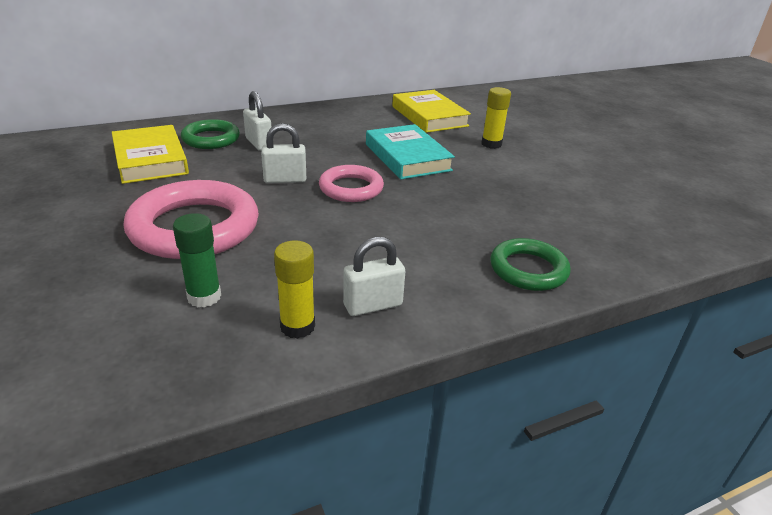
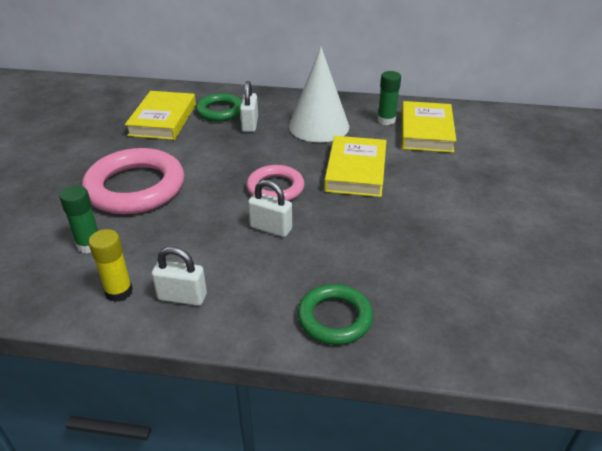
camera: 35 degrees right, 5 degrees up
(285, 179) = (235, 164): white padlock -> white padlock (271, 228)
(331, 131) = (319, 126): none -> white cone
(386, 115) = (386, 120): none -> green glue stick
(407, 157) = (356, 171): turquoise book -> yellow book
(491, 144) = (453, 179): yellow glue stick -> none

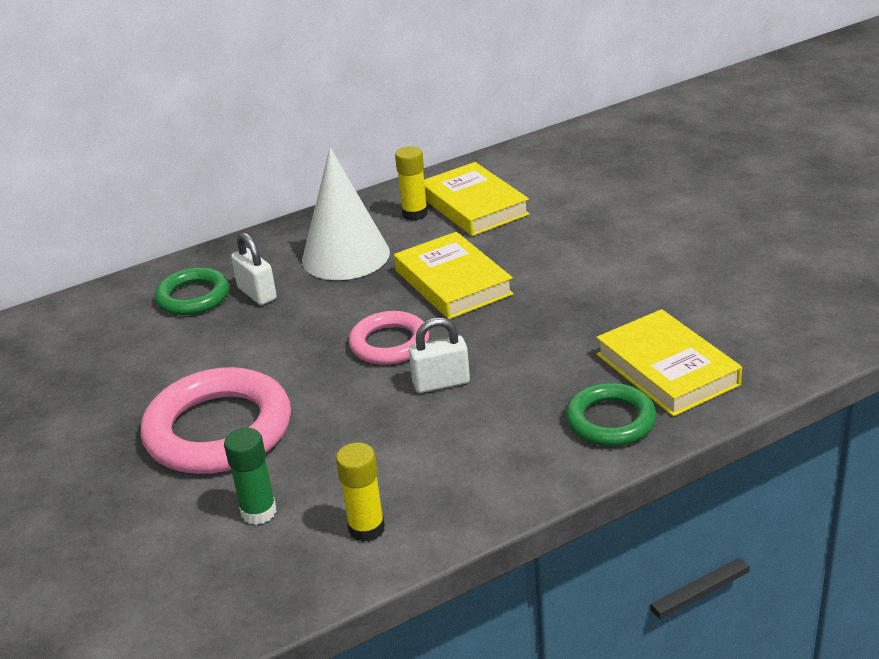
camera: 35 degrees left, 5 degrees down
(163, 120) = (129, 343): yellow book -> yellow book (667, 369)
(182, 297) = (441, 492): white padlock -> none
(386, 120) = (415, 214): green glue stick -> yellow glue stick

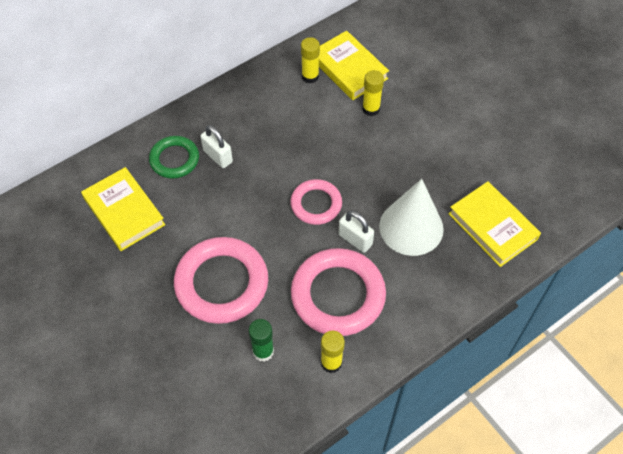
camera: 10 degrees left, 25 degrees up
(345, 256) = (270, 119): white cone -> white cone (411, 227)
(398, 446) = (338, 295): none -> pink ring
(441, 383) = (355, 239): white padlock -> white padlock turned 60 degrees clockwise
(453, 282) = (347, 146): yellow book -> yellow book (124, 212)
(497, 244) = (371, 109): none -> yellow glue stick
(610, 420) = (463, 271): green ring -> none

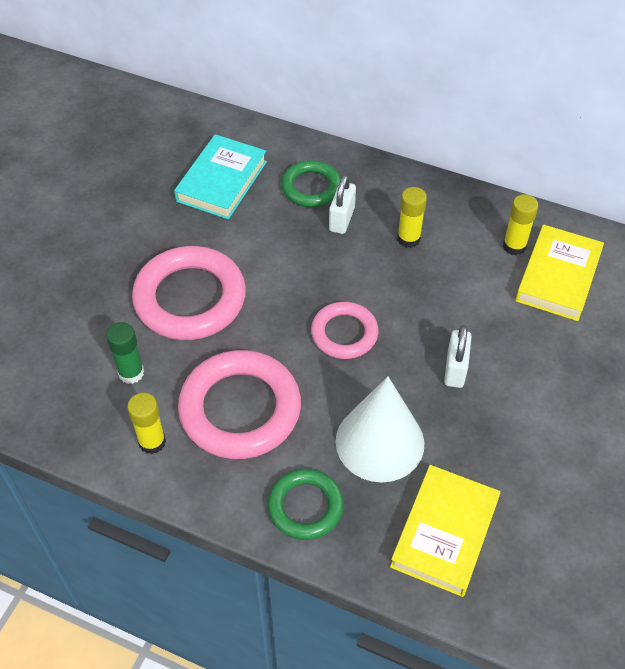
camera: 60 degrees right, 5 degrees down
(124, 212) = (222, 181): yellow book -> turquoise book
(355, 239) = (323, 392): white padlock -> white padlock (455, 369)
(371, 109) = (518, 324): yellow glue stick -> yellow glue stick (408, 239)
(434, 292) = (305, 507): none -> green ring

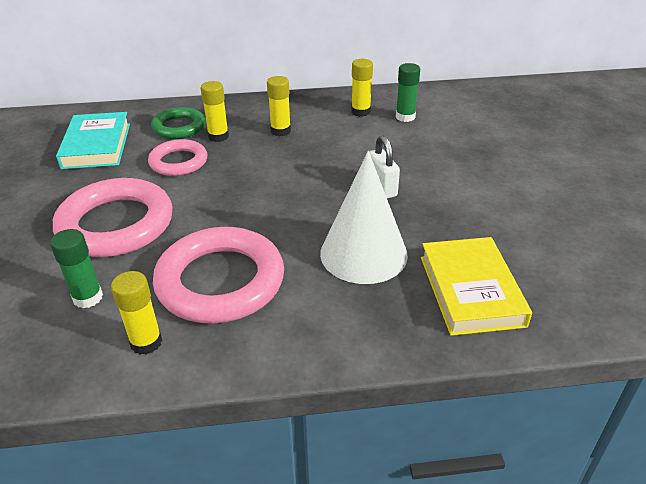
camera: 30 degrees left, 15 degrees down
(305, 507) = (338, 326): green ring -> none
(341, 219) = (218, 136): white padlock -> yellow glue stick
(344, 333) = (275, 198): pink ring -> pink ring (178, 162)
(558, 277) = (405, 117): yellow book -> green glue stick

